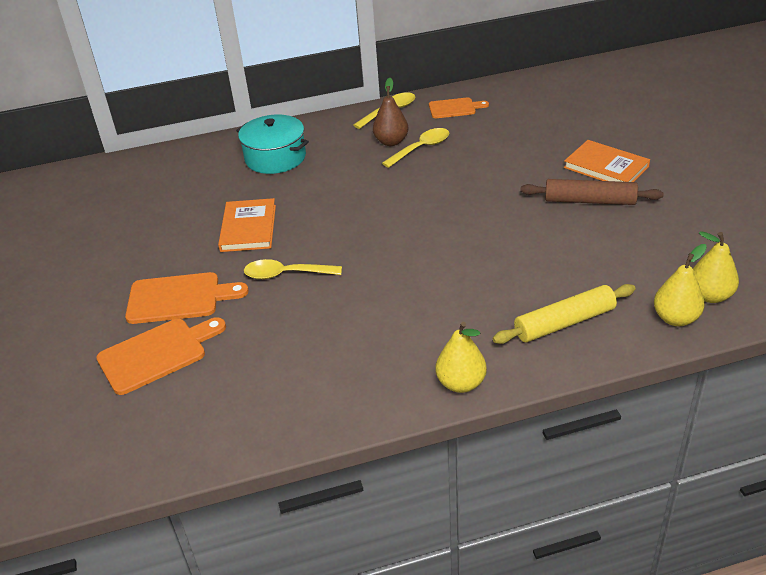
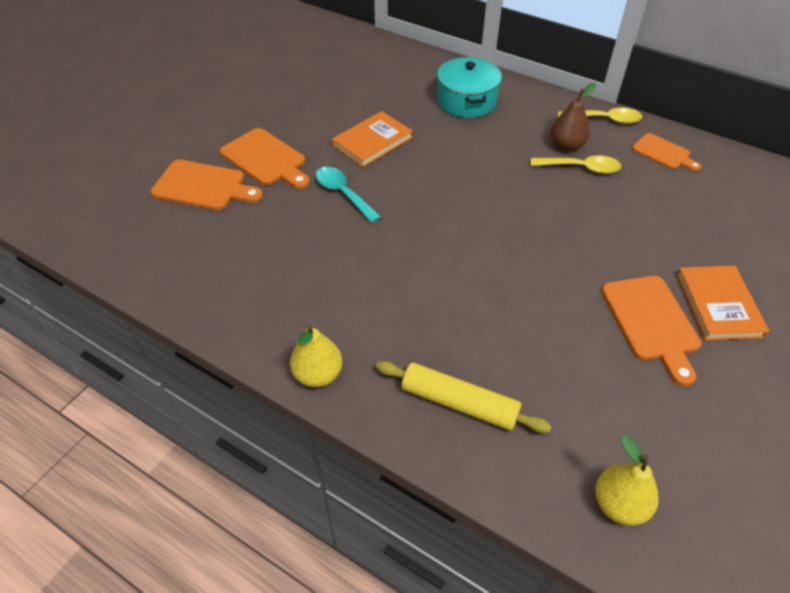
camera: 45 degrees right, 10 degrees up
(286, 274) = (343, 193): yellow spoon -> turquoise spoon
(589, 201) = (651, 322): brown rolling pin -> orange cutting board
(675, 318) = (553, 491): yellow pear -> none

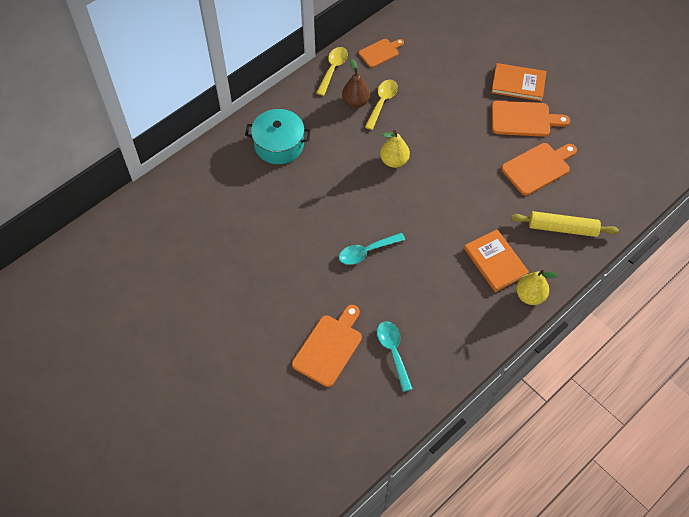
camera: 75 degrees left, 10 degrees up
(203, 240) = (393, 352): none -> turquoise spoon
(266, 159) = (308, 298): orange cutting board -> orange cutting board (538, 167)
(372, 141) = (310, 220): orange book -> orange book (495, 262)
(459, 403) = (562, 228): yellow rolling pin -> yellow rolling pin turned 60 degrees clockwise
(619, 504) = (631, 178): yellow pear -> yellow pear (394, 161)

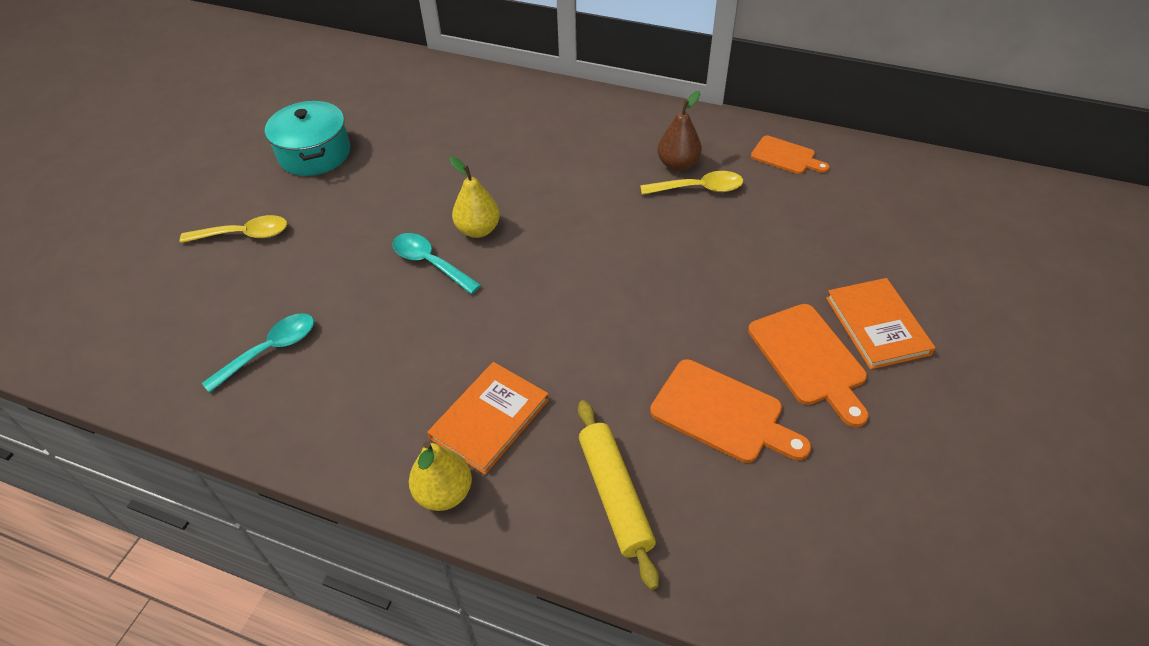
camera: 65 degrees right, 10 degrees down
(279, 145) = (554, 126): turquoise pot -> turquoise pot (314, 153)
(329, 347) = (257, 281): orange cutting board -> none
(333, 69) = (714, 126): yellow spoon -> yellow spoon (244, 234)
(394, 161) = (605, 236): yellow pear -> yellow pear (478, 230)

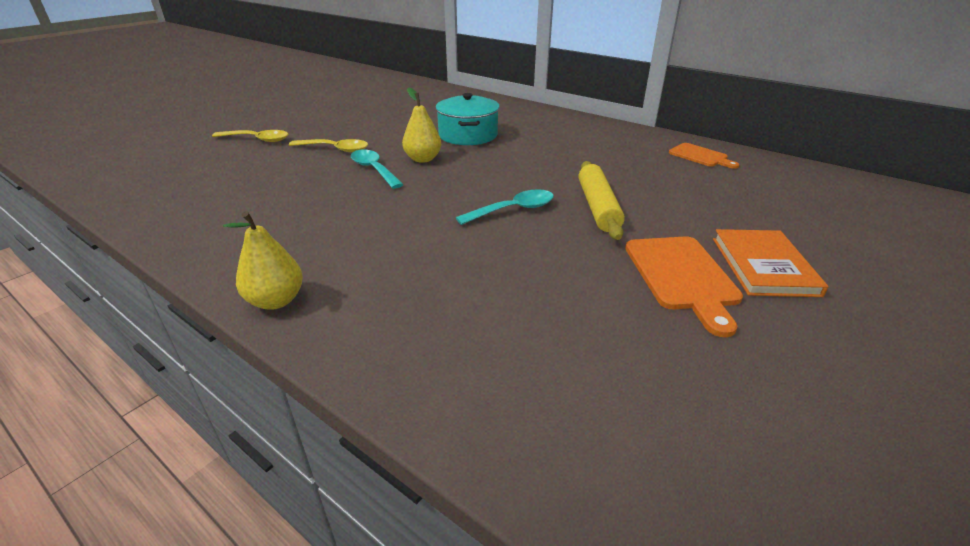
camera: 15 degrees right, 15 degrees down
(270, 350) = (220, 194): turquoise spoon -> turquoise spoon (513, 210)
(314, 153) = (336, 113): turquoise pot -> turquoise pot (468, 135)
(489, 419) = (353, 261): orange book -> none
(615, 495) = (432, 336): yellow rolling pin -> yellow rolling pin (598, 207)
(678, 164) = (603, 149): brown pear -> none
(699, 188) = (615, 162): yellow spoon -> yellow spoon (335, 149)
(722, 413) = (574, 298): orange cutting board -> none

